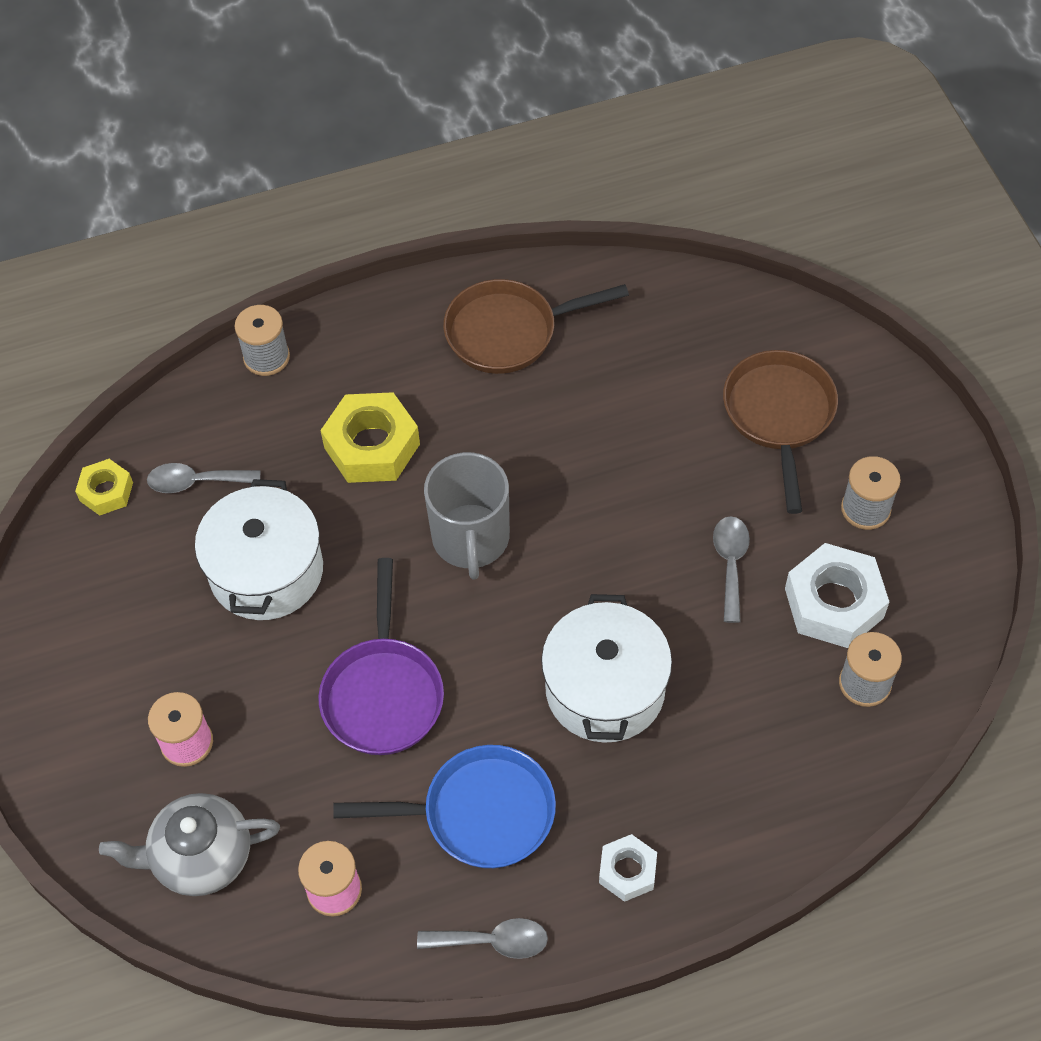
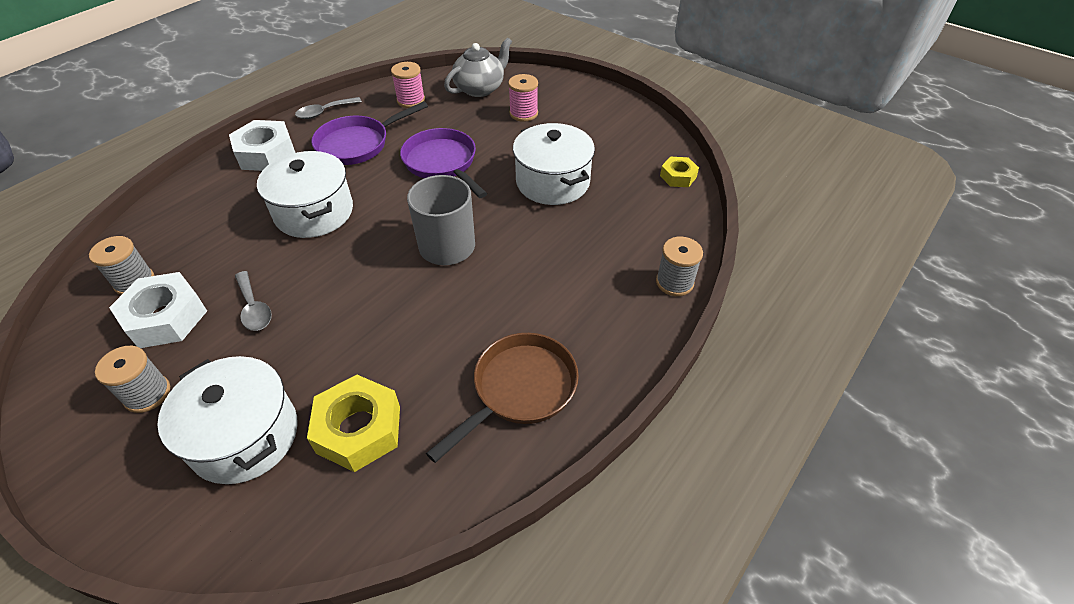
camera: 145 degrees right, 10 degrees down
(196, 482) = (636, 201): grey spoon -> none
(372, 446) = (552, 265): yellow nut -> yellow nut (359, 429)
(480, 813) = (357, 144): blue pan -> purple pan
(627, 871) = (266, 154): white nut -> white nut, size x1.75
(779, 415) = (245, 436): brown pan -> white pot

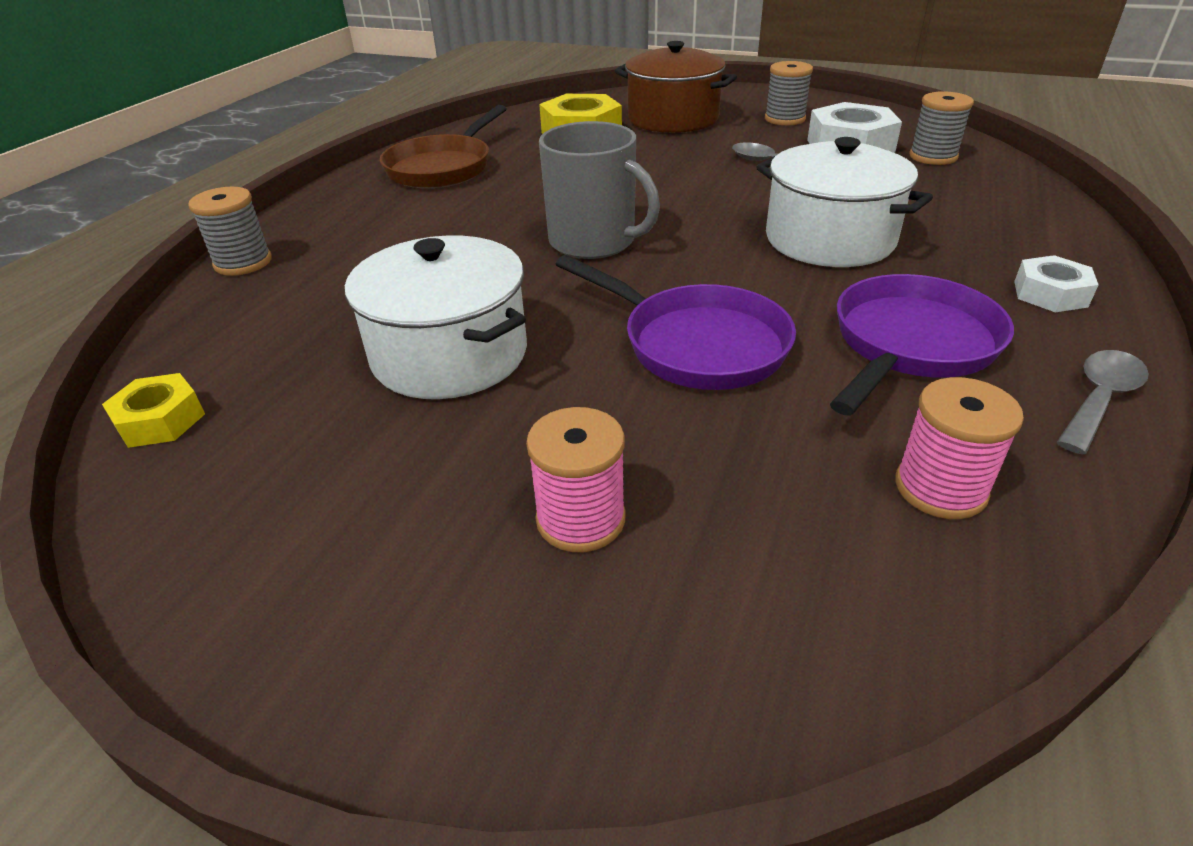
camera: 165 degrees right, 10 degrees down
(245, 436) = (673, 119): white pot -> brown pot
(266, 154) = (1050, 294): white nut -> white nut, size x0.57
(480, 88) = (780, 597): grey teapot -> none

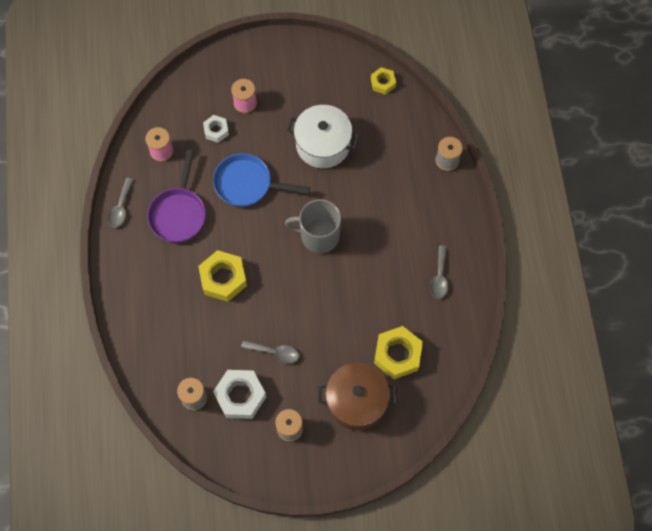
camera: 150 degrees right, 30 degrees up
(443, 168) = (439, 277): brown pan -> grey spoon
(696, 344) = (247, 184): purple pan -> blue pan
(829, 239) = (223, 278): white pot -> yellow nut
(1050, 294) = (134, 268): white nut -> white nut (216, 130)

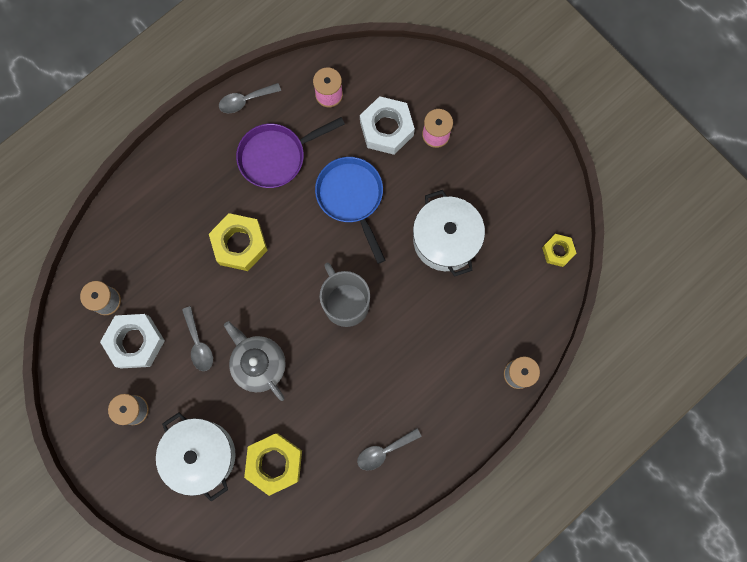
camera: 55 degrees right, 10 degrees up
(216, 130) = (386, 129): white nut -> white nut, size x1.75
(319, 320) = (258, 364): none -> grey teapot
(356, 401) = (201, 455): brown pot -> white pot

